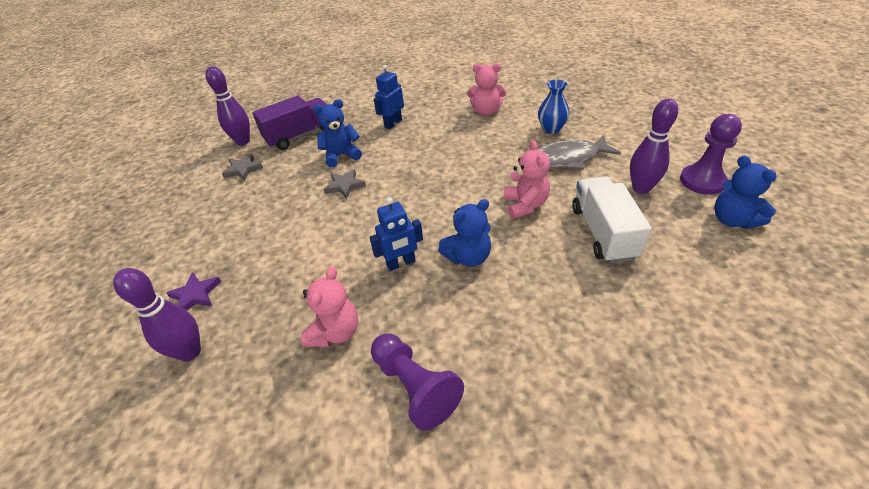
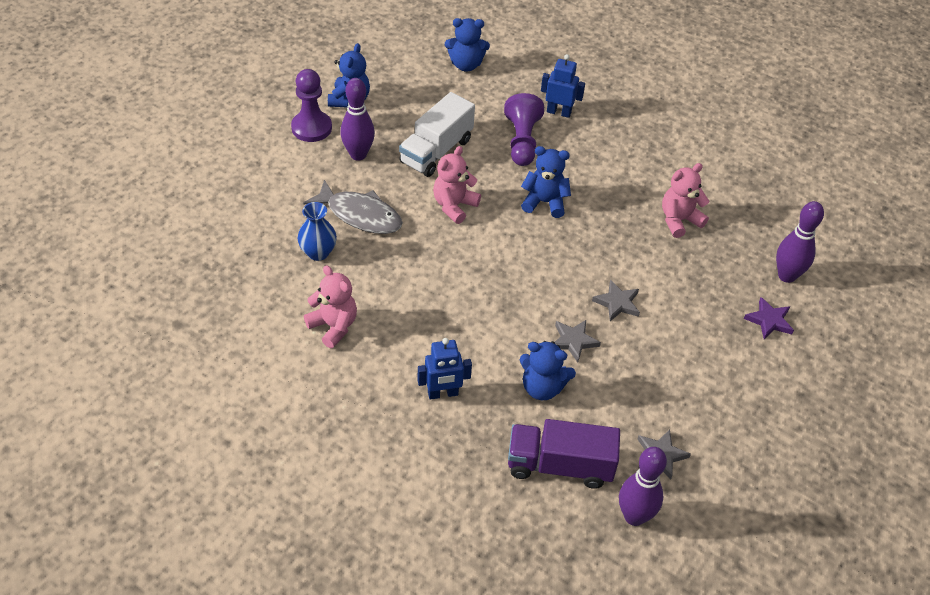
camera: 145 degrees left, 5 degrees up
(335, 225) = (617, 303): none -> grey star
(401, 263) = (595, 232): blue robot -> blue robot (559, 112)
(415, 387) = (655, 162): purple pawn -> purple pawn (522, 141)
(746, 346) = (466, 65): none -> blue teddy bear

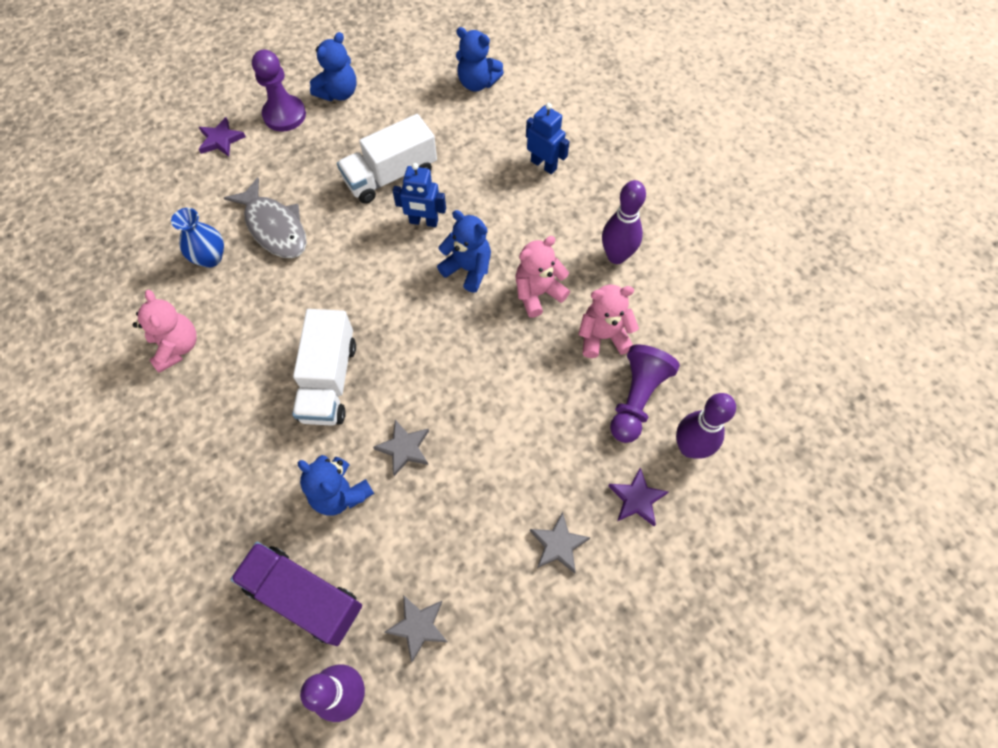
camera: 25 degrees right, 15 degrees up
(266, 161) = (221, 140): none -> purple star
(358, 154) = (312, 157): purple bowling pin -> purple bowling pin (616, 256)
(443, 393) = (236, 463): blue robot -> blue robot (423, 222)
(454, 206) = (372, 245): pink teddy bear -> pink teddy bear (538, 293)
(481, 312) = (329, 380): none -> white truck
(522, 141) = (485, 189): purple pawn -> purple pawn (636, 399)
(617, 303) = (477, 417): grey star -> grey star (558, 544)

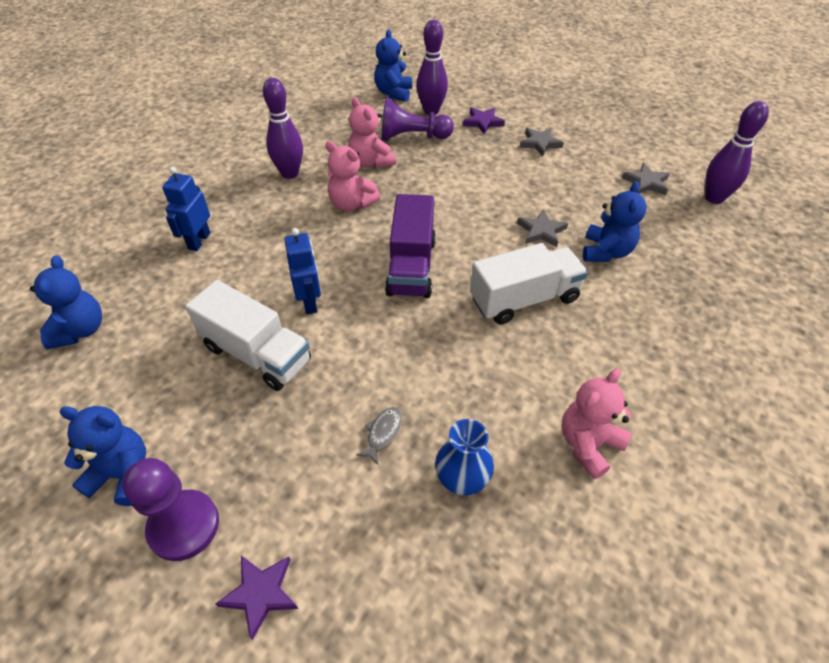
camera: 115 degrees left, 15 degrees down
(274, 227) = (383, 433): grey fish -> grey fish, size x0.44
(304, 596) = (689, 240): purple truck -> purple truck (411, 267)
(468, 269) = (350, 252): blue teddy bear -> blue teddy bear (394, 93)

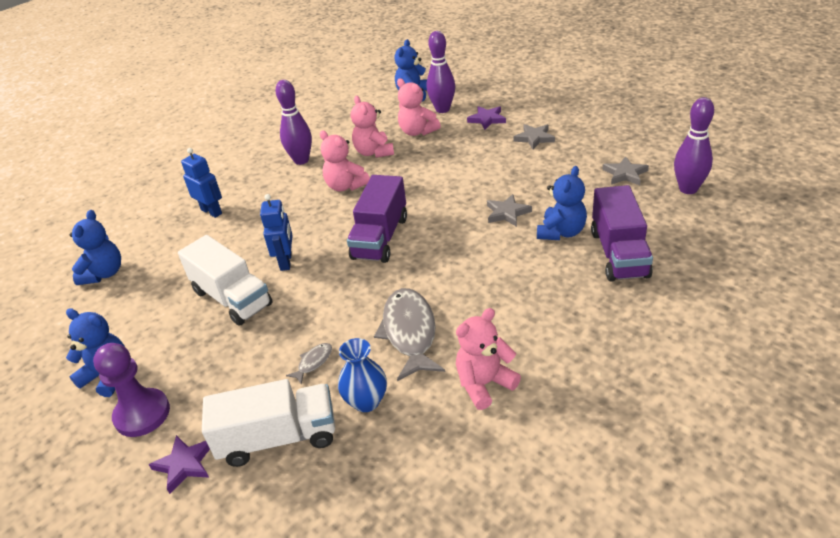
camera: 15 degrees right, 10 degrees down
(199, 241) = (211, 211): blue robot -> blue robot turned 105 degrees clockwise
(412, 137) = (417, 132): purple pawn -> pink teddy bear
(483, 385) = (410, 332): none -> grey fish
(524, 299) = (470, 268): white truck -> white truck (278, 438)
(673, 274) = (619, 254): none -> purple truck

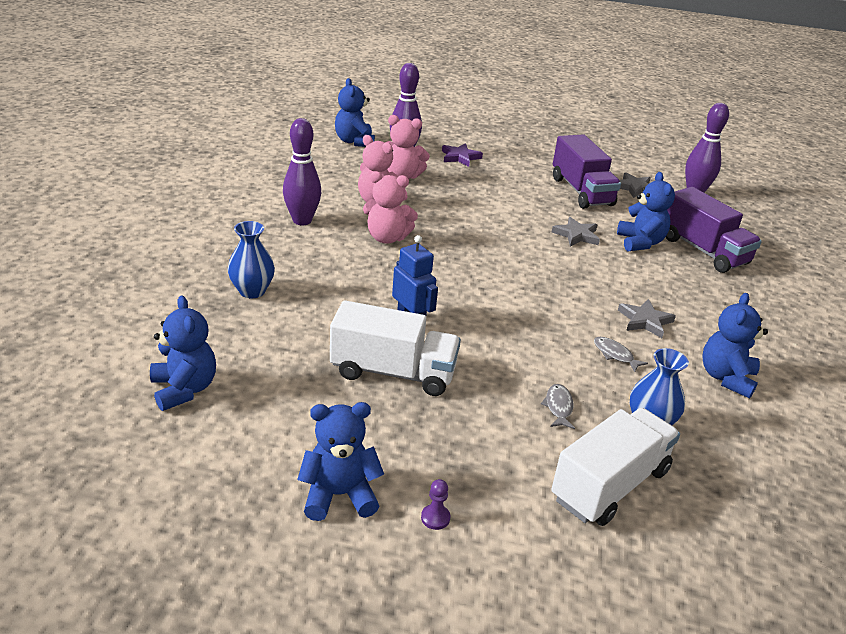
camera: 40 degrees left, 5 degrees down
(142, 414) = (435, 518): purple pawn -> purple pawn, size x0.41
(184, 464) = (547, 546): purple star -> none
(211, 211) = (252, 291): blue robot -> blue vase
(380, 238) = (484, 279): purple truck -> purple truck (581, 191)
(410, 332) = (615, 354): grey fish -> grey fish, size x0.44
(484, 384) = (726, 378): pink teddy bear -> blue teddy bear
(534, 138) = (524, 168): grey star -> grey star (645, 321)

